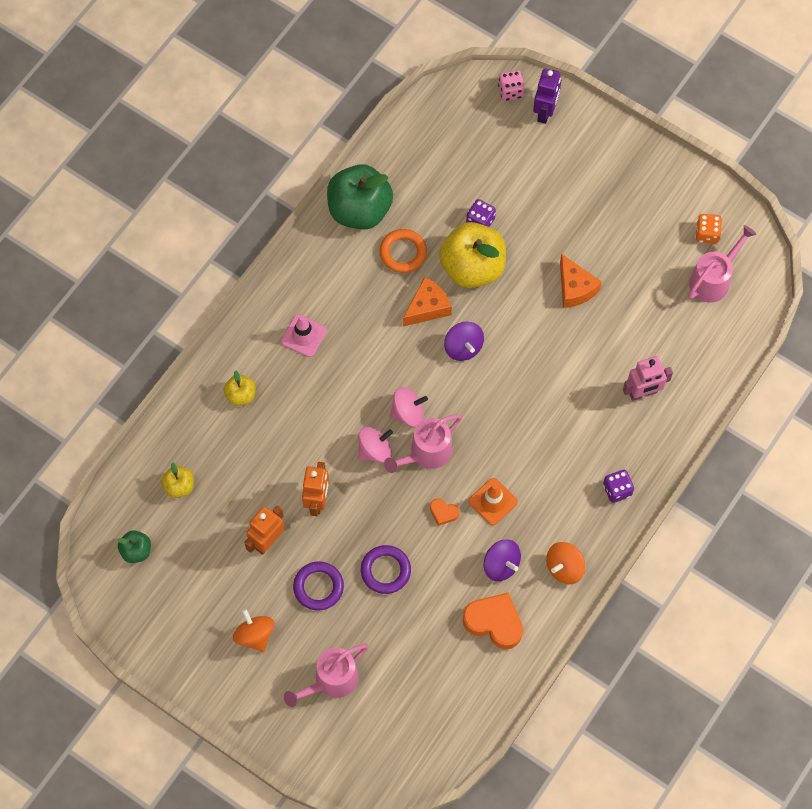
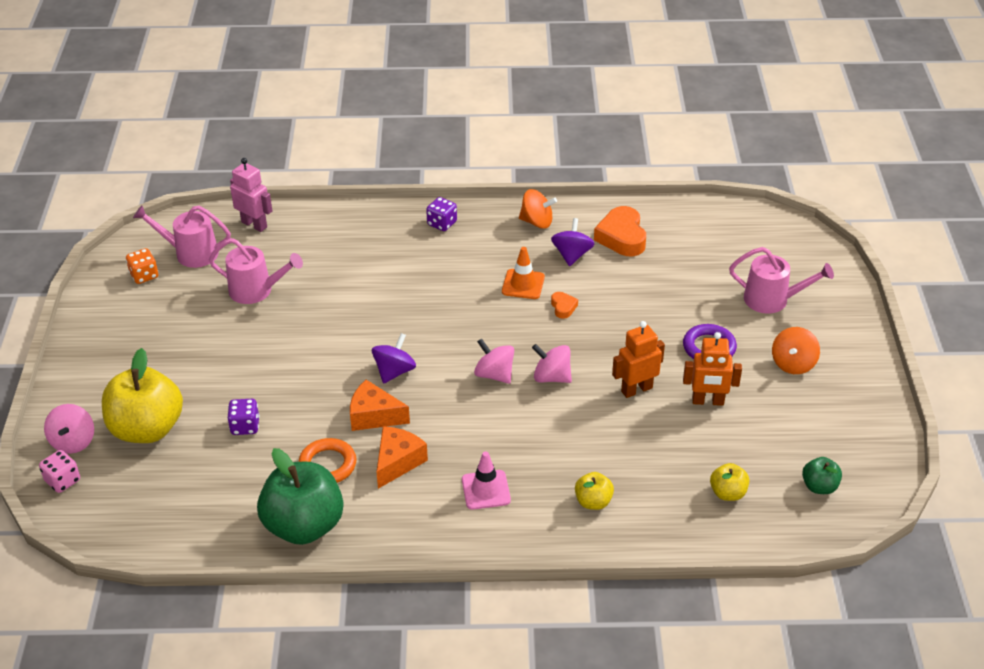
camera: 125 degrees left, 25 degrees down
(385, 571) = (649, 315): purple ring -> none
(426, 453) = (520, 344): pink watering can -> pink watering can (256, 290)
(472, 267) = (303, 406): yellow apple -> yellow apple (147, 429)
(545, 112) = (73, 442): purple robot -> pink spinning top
(575, 288) = (269, 329): orange cheese -> orange cheese (398, 462)
(643, 393) = (339, 246): pink robot -> pink robot (254, 224)

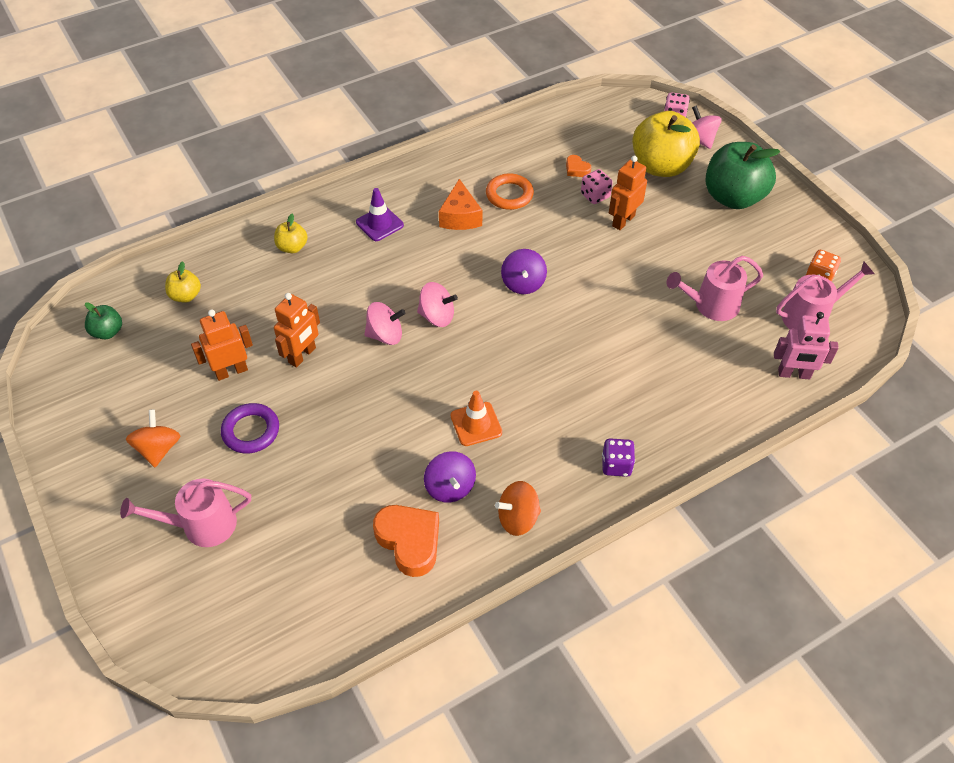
camera: 150 degrees right, 10 degrees up
(245, 426) = (595, 196): purple dice -> pink dice
(246, 390) = (623, 221): none -> orange robot
(304, 525) = (489, 153): green apple -> green apple (733, 197)
(374, 416) = (507, 242): orange cheese -> none
(486, 490) = (379, 224): pink traffic cone -> purple traffic cone
(563, 307) = (419, 414): orange heart -> orange heart (576, 169)

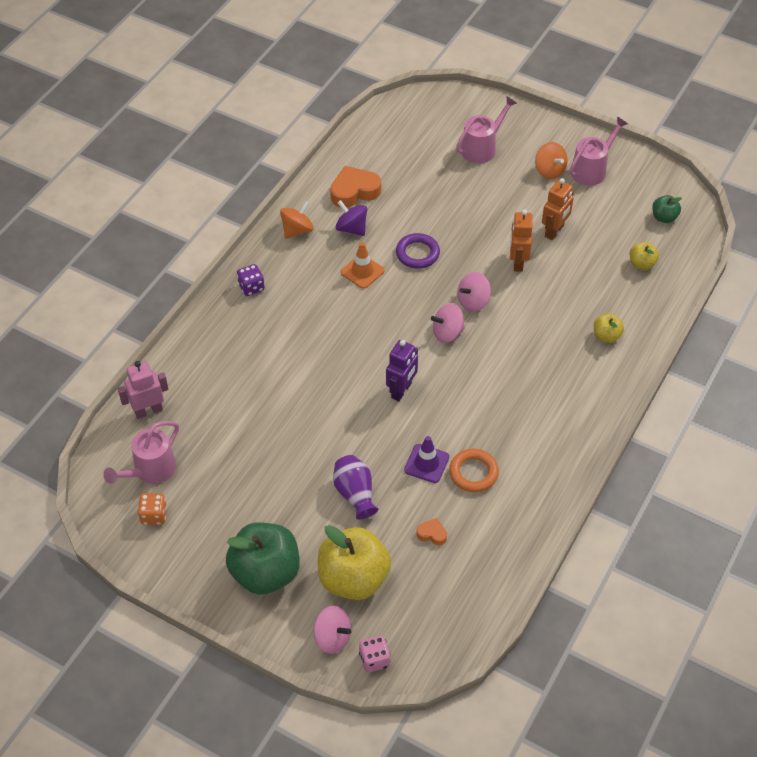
camera: 150 degrees right, 0 degrees up
(251, 431) = (504, 204): purple ring -> purple ring (417, 253)
(379, 224) = (558, 389): purple traffic cone -> purple traffic cone (426, 463)
(409, 541) = (354, 191): orange heart -> orange heart turned 135 degrees clockwise
(460, 217) = (498, 429): orange cheese -> none
(523, 283) = (401, 390): purple spinning top -> purple robot
(595, 196) = (396, 510): pink dice -> none
(623, 221) = (355, 494): orange robot -> purple vase
(711, 305) = (237, 442): pink watering can -> pink watering can (591, 170)

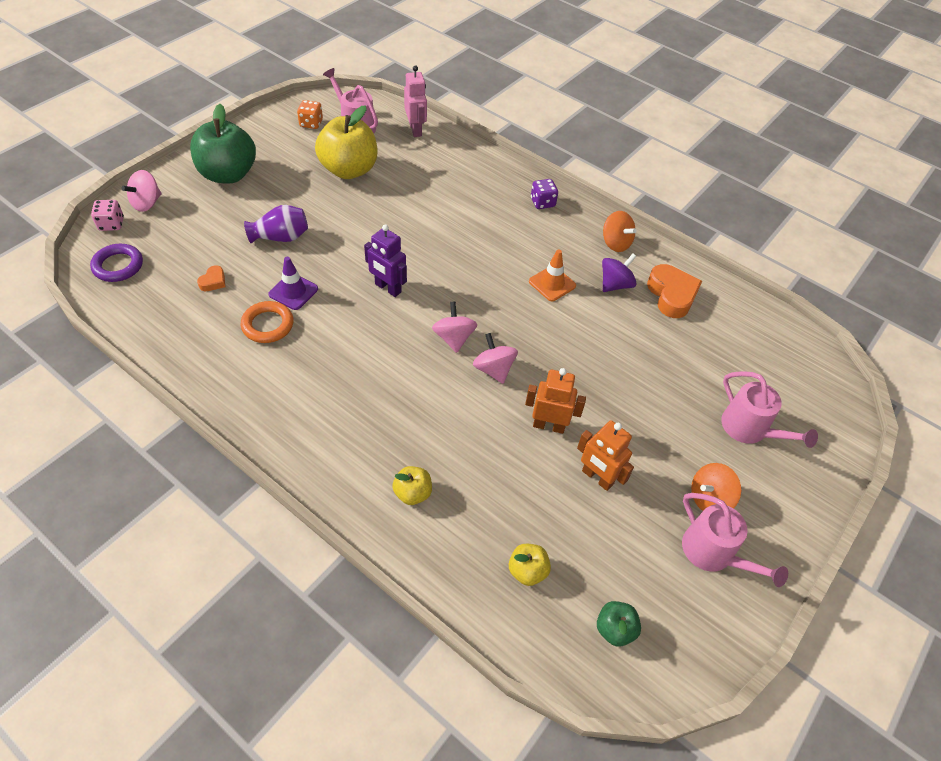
camera: 95 degrees right, 0 degrees up
(353, 578) = (195, 223): yellow apple -> yellow apple (349, 170)
(417, 253) = (573, 333): purple ring -> purple ring (118, 266)

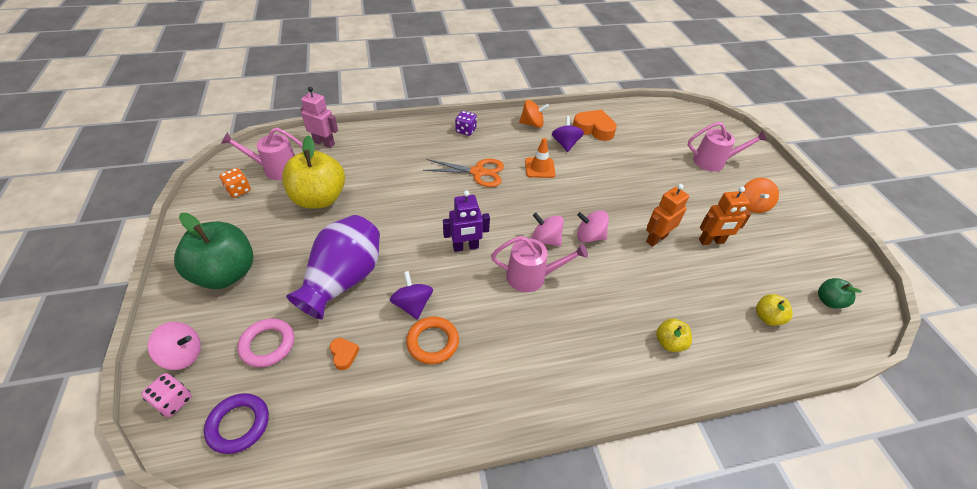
camera: 50 degrees left, 5 degrees down
(147, 203) = (183, 355): pink spinning top -> pink spinning top turned 75 degrees counterclockwise
(188, 237) = (267, 345): none -> pink ring
(281, 237) = (344, 279): purple vase -> purple vase, size x1.70
(293, 291) = (412, 305): purple traffic cone -> purple spinning top
(492, 244) = (478, 172): none -> orange scissors
(713, 553) = (792, 227): pink watering can -> pink watering can (531, 276)

